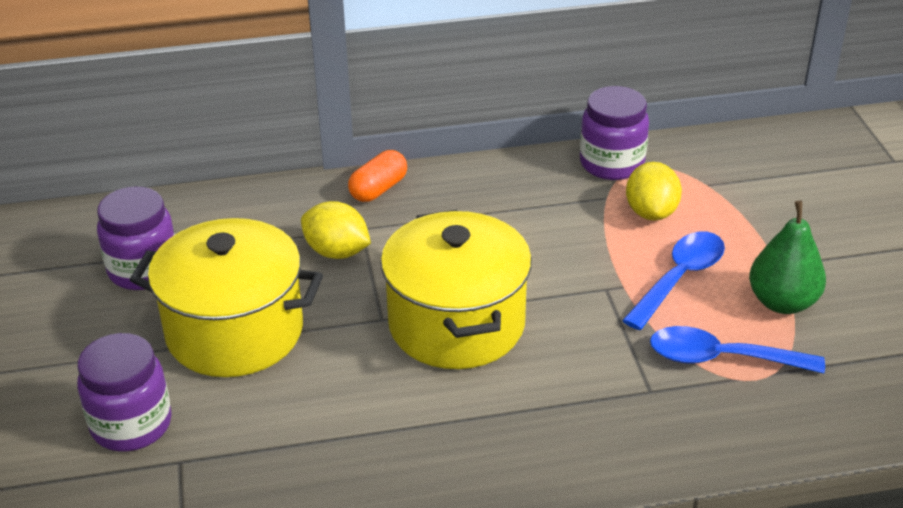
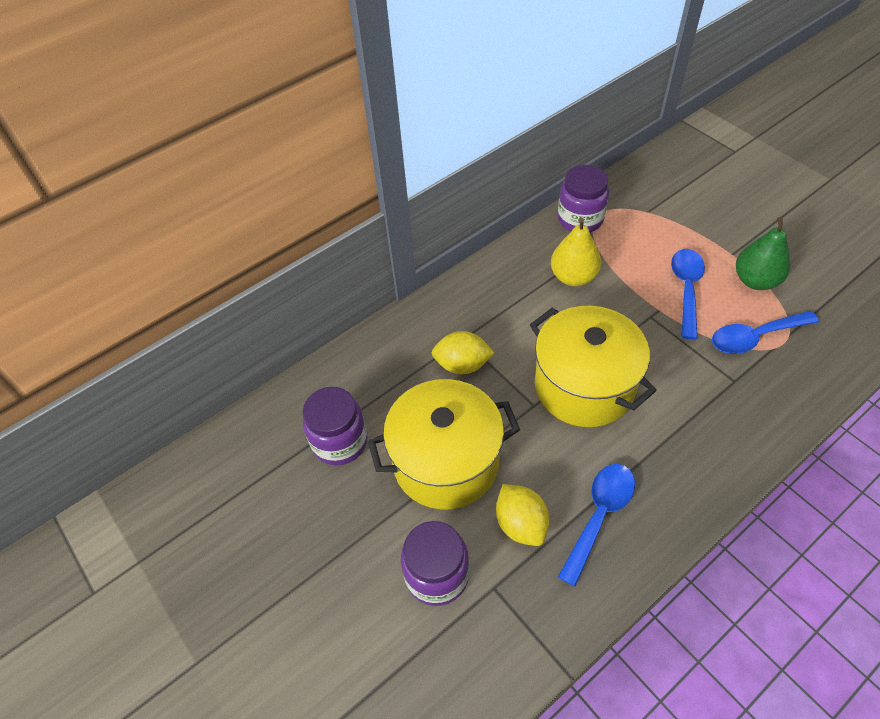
camera: 25 degrees left, 15 degrees up
(355, 449) = (599, 515): none -> blue spoon
(378, 189) = (449, 302): orange capsule -> none
(547, 216) = (573, 277): none -> yellow pear
(651, 212) = (632, 247): yellow lemon -> yellow lemon (521, 524)

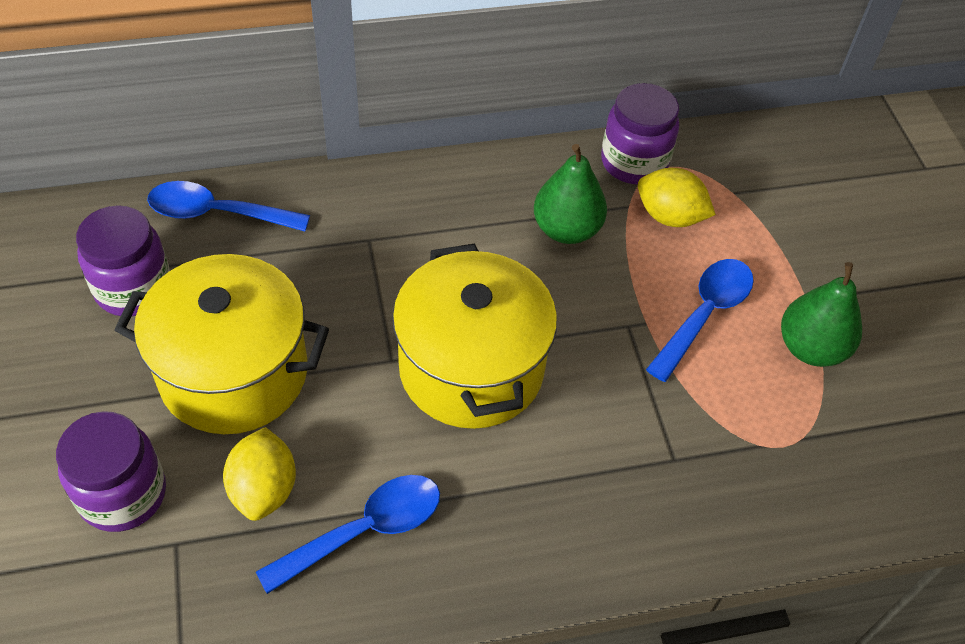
camera: 20 degrees right, 0 degrees up
(462, 365) = (343, 270): yellow lemon -> yellow lemon (669, 216)
(573, 277) = (566, 229): yellow pear -> green pear
(755, 337) = (748, 419): blue spoon -> blue spoon (217, 213)

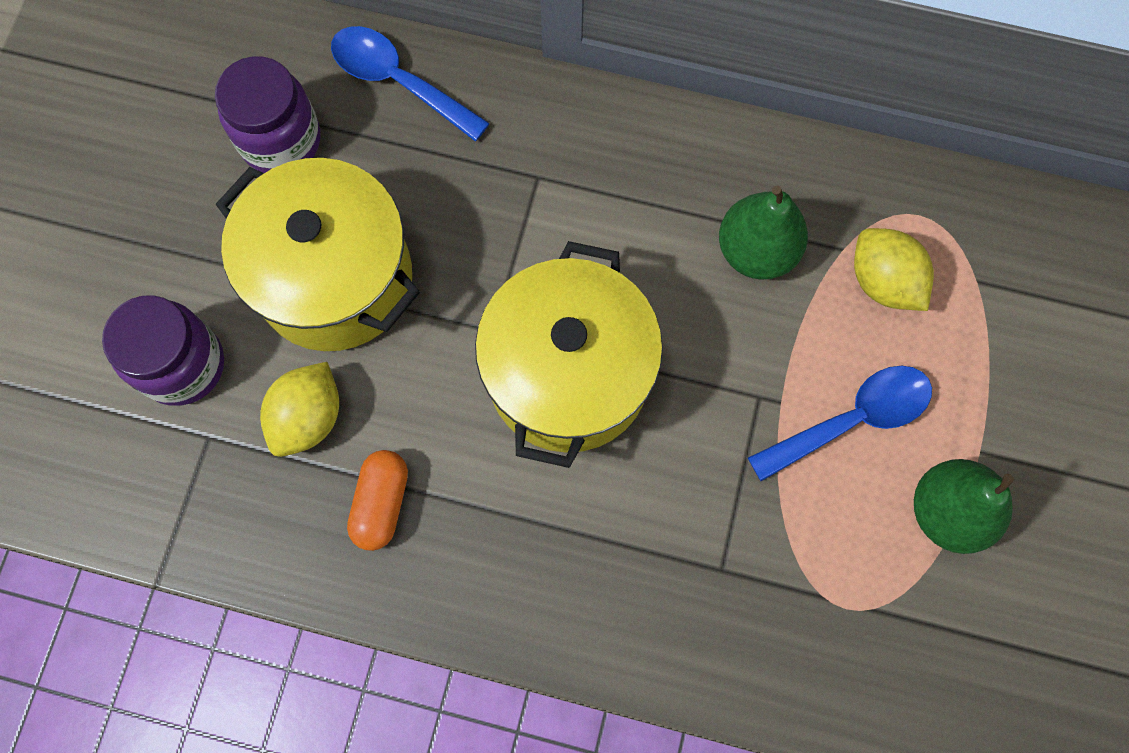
camera: 30 degrees right, 20 degrees up
(365, 530) = (381, 503): blue spoon -> orange capsule
(634, 162) = (882, 194): purple jar -> none

